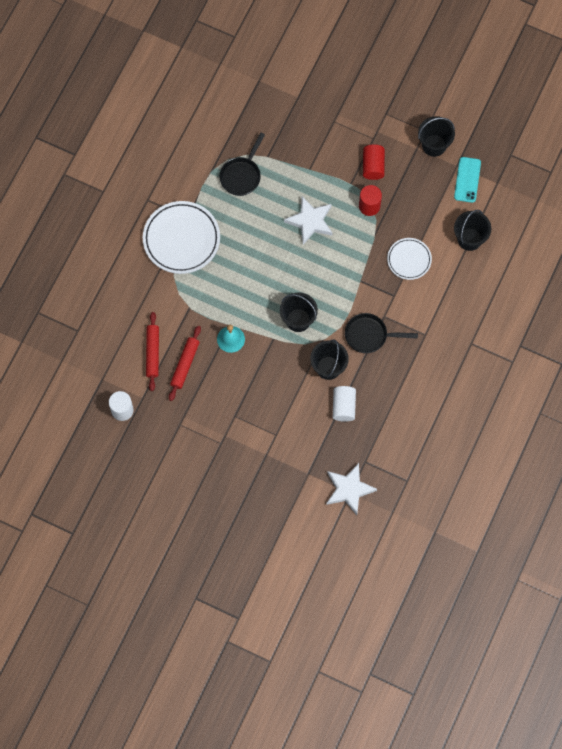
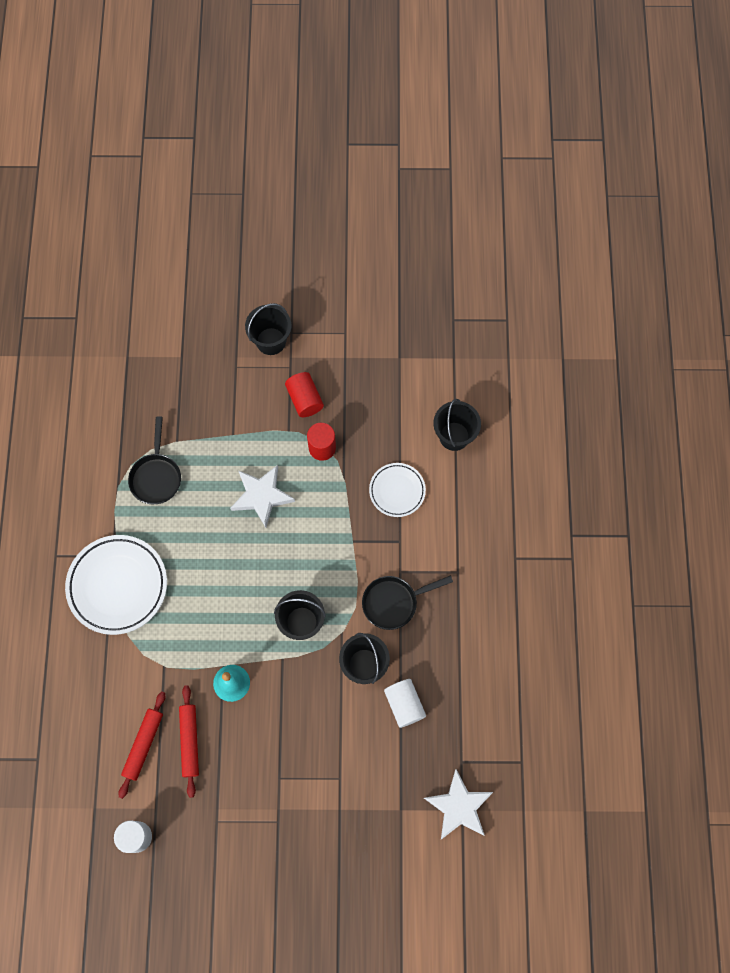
camera: 25 degrees left, 0 degrees up
(152, 353) = (143, 744): red rolling pin -> red rolling pin turned 45 degrees clockwise
(434, 145) = (362, 346): black bucket -> black bucket (271, 341)
(467, 180) = (419, 369): turquoise phone -> none

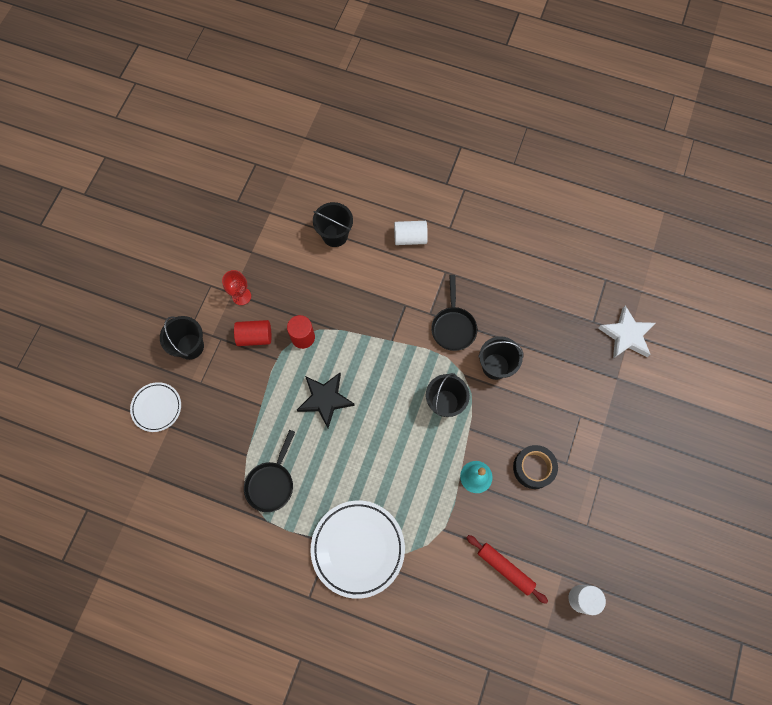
camera: 70 degrees left, 0 degrees up
(156, 476) = (271, 483): black pan -> black pan turned 90 degrees clockwise
(189, 741) = (514, 527): red rolling pin -> none
(262, 496) = (325, 399): white star -> black star
(262, 743) = (533, 468): none -> black tape
(345, 368) = (241, 296): none -> red goblet
(397, 491) = (363, 292): white plate -> white plate (157, 407)
(404, 704) = (537, 347): white cylinder -> white cylinder (410, 238)

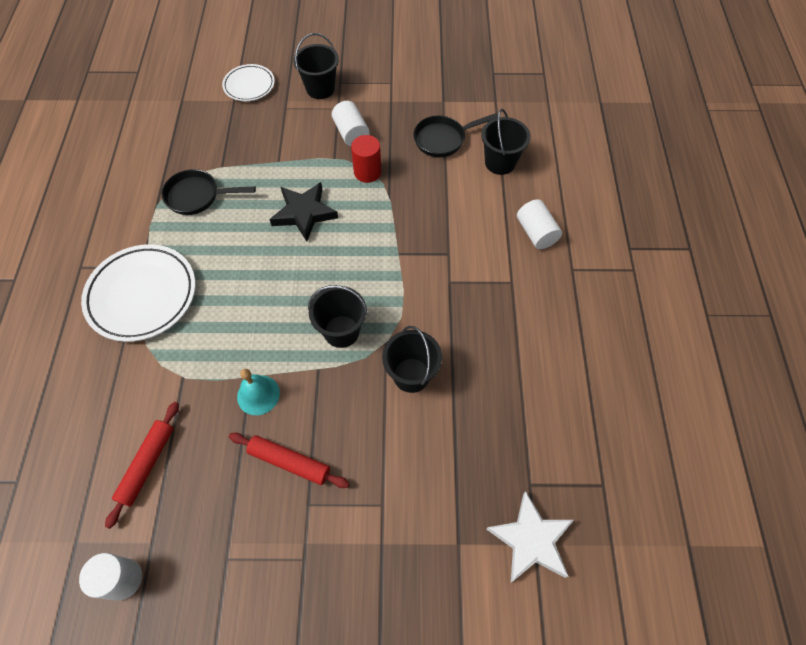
camera: 70 degrees right, 10 degrees down
(241, 296) = (390, 109): red goblet -> none
(255, 336) = (351, 133): red cylinder -> white cylinder
(453, 327) = (443, 312): black pan -> black pan (443, 139)
(533, 468) = (289, 462): black tape -> red rolling pin

